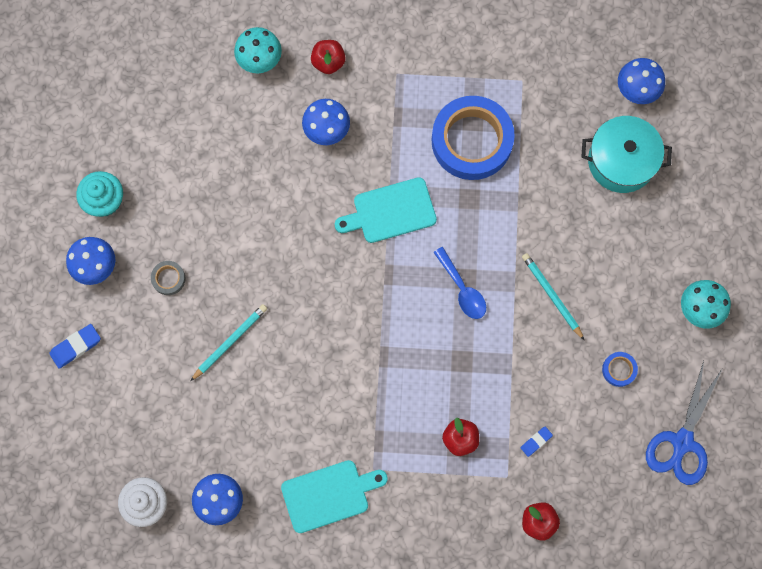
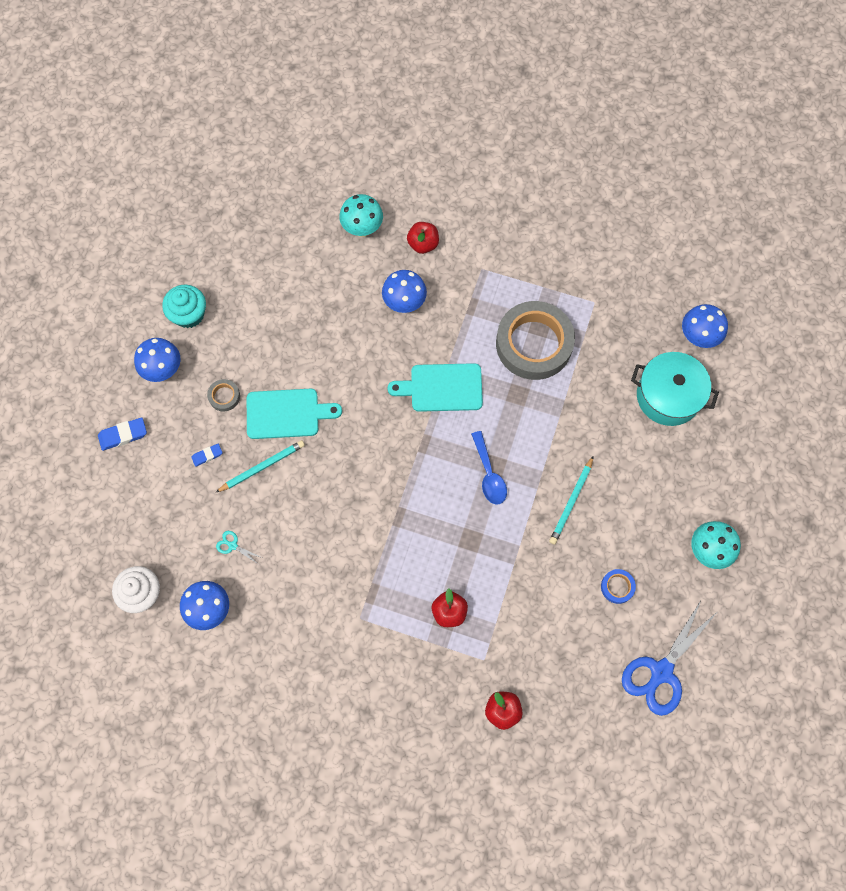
camera: 15 degrees right, 5 degrees down
(224, 430) = (233, 545): none -> turquoise scissors
(329, 495) = (312, 631): turquoise cutting board -> turquoise cutting board (287, 414)
(472, 141) = (534, 344): blue tape -> grey tape
(536, 441) = (520, 633): blue eraser -> blue eraser (207, 456)
(552, 296) = (571, 502): turquoise pencil -> turquoise pencil turned 135 degrees counterclockwise

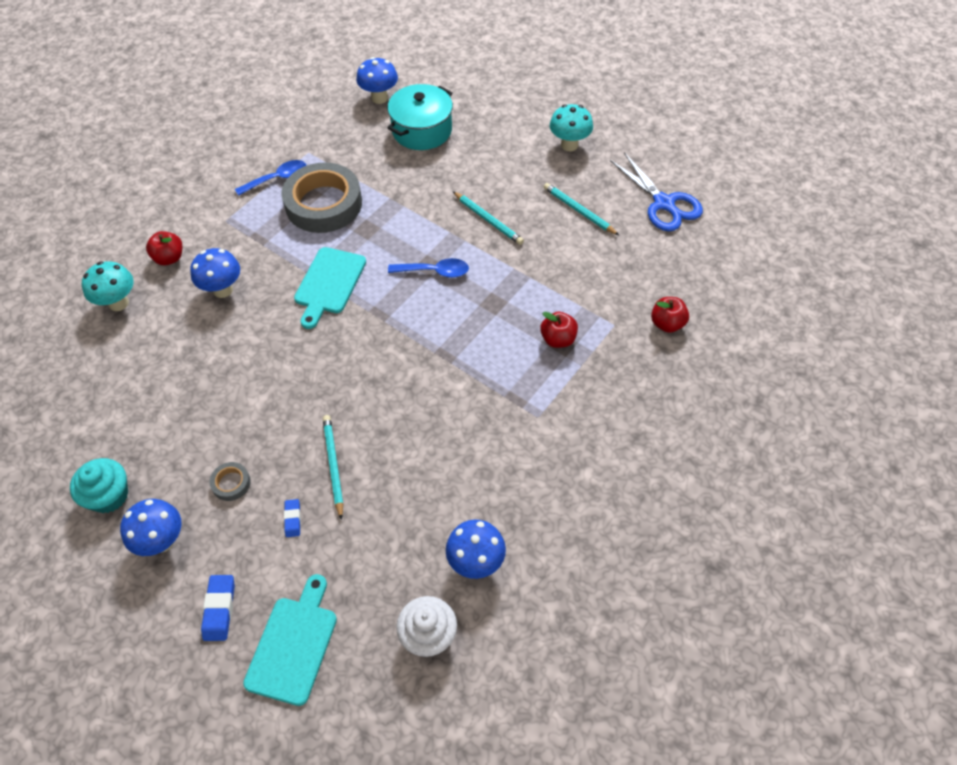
camera: 70 degrees left, 15 degrees down
(233, 545) = (411, 519): turquoise scissors -> none
(287, 414) = (285, 426): turquoise cutting board -> turquoise cutting board (293, 645)
(549, 290) = (277, 179): none -> blue spoon
(617, 587) = (579, 211): blue tape -> turquoise pencil

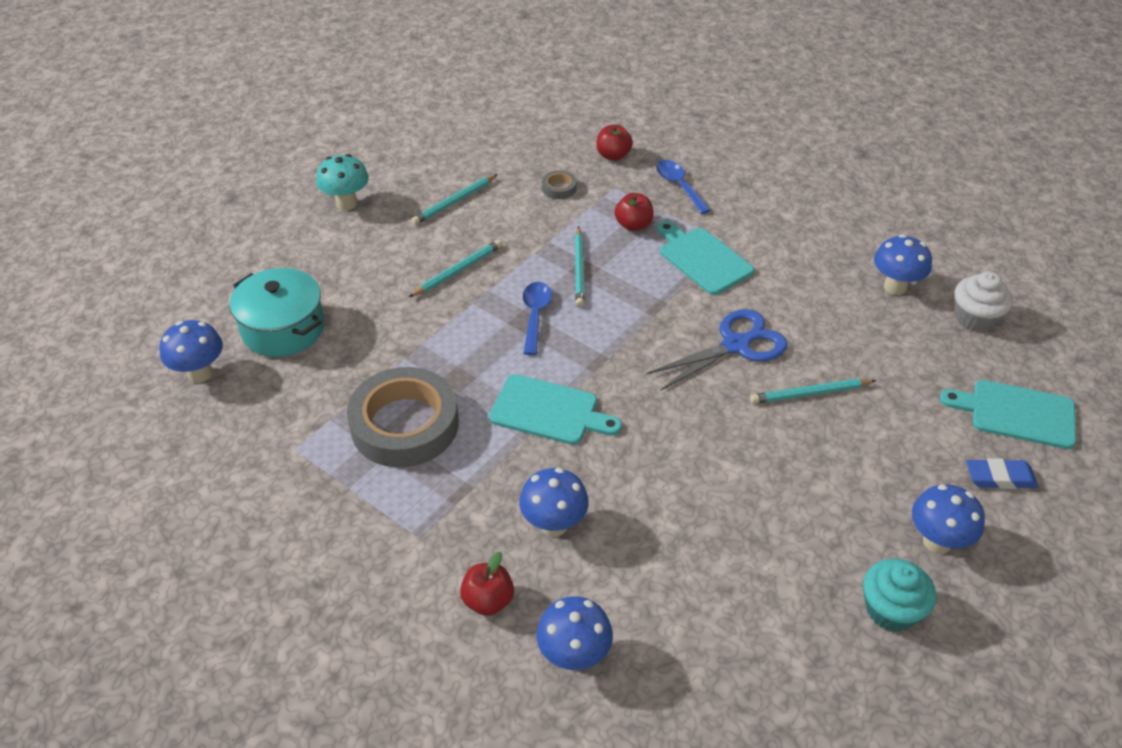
camera: 90 degrees left, 10 degrees down
(118, 303) = (574, 656): turquoise mushroom -> blue mushroom
(231, 483) = (849, 483): grey tape -> grey tape (559, 188)
(277, 179) = (343, 481): blue spoon -> blue spoon (679, 186)
(293, 519) = (882, 424): blue eraser -> none
(494, 299) = (579, 269): none -> turquoise pencil
(512, 393) = (702, 259): none -> turquoise cutting board
(664, 203) = (453, 144): blue scissors -> blue scissors (736, 345)

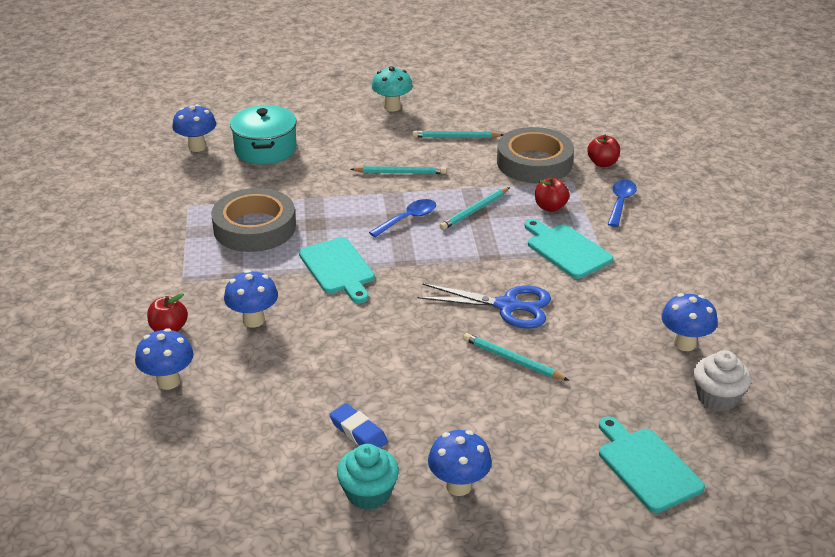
camera: 45 degrees right, 10 degrees down
(559, 188) = (534, 162): grey tape -> grey tape, size x2.48
(702, 259) = (566, 249): turquoise cutting board -> turquoise cutting board turned 45 degrees counterclockwise
(1000, 477) = (566, 488): blue eraser -> blue eraser (358, 432)

